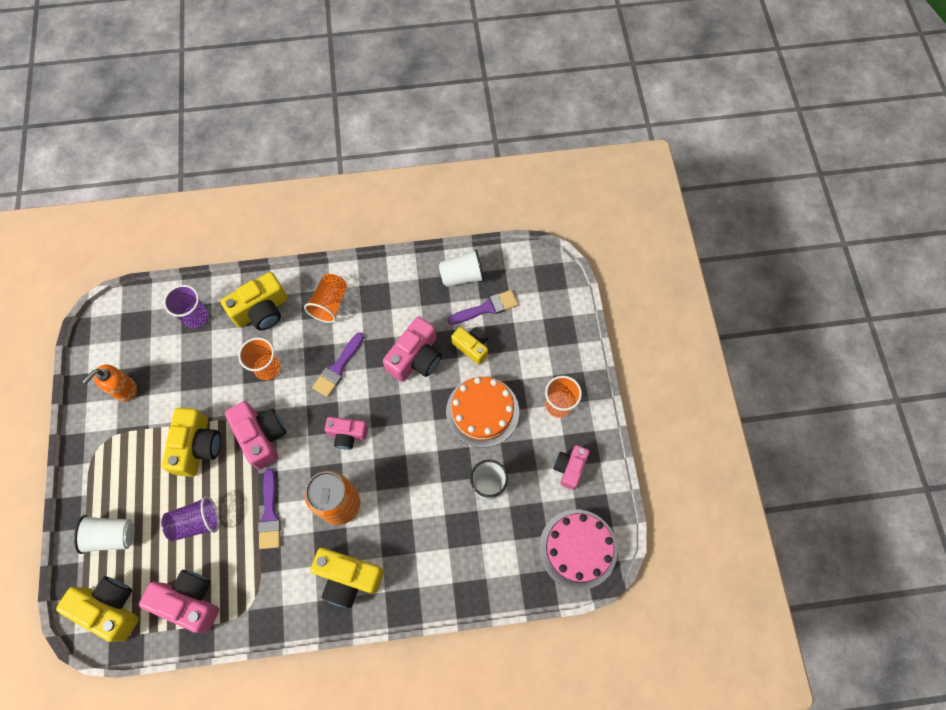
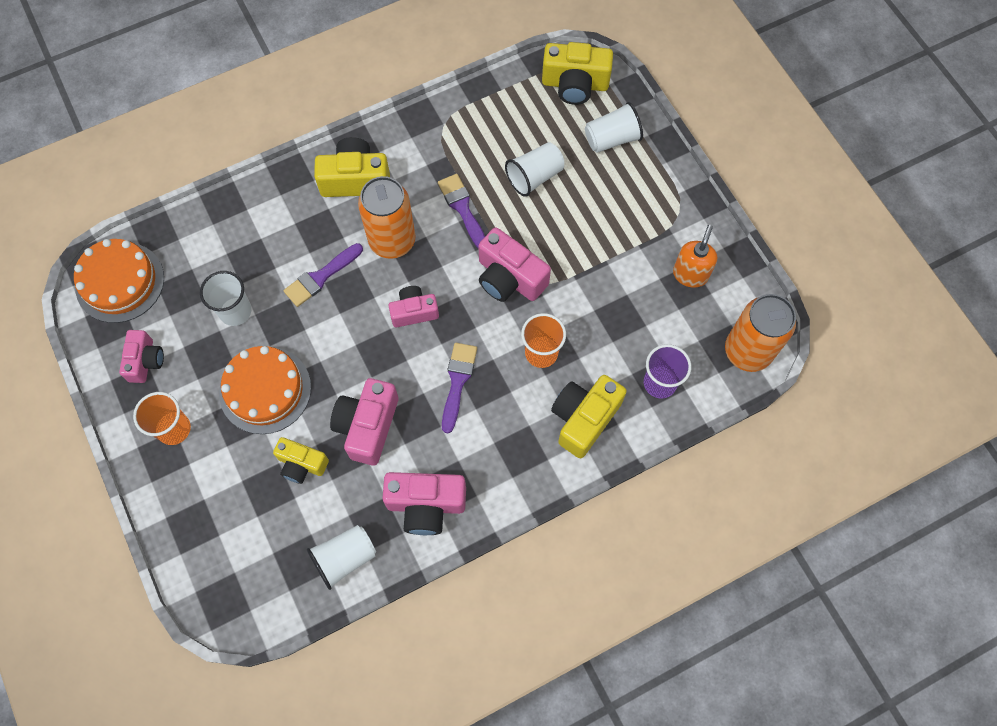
camera: 160 degrees right, 0 degrees up
(121, 317) = (747, 351): none -> orange can
(190, 601) = (503, 112): pink camera -> pink camera (426, 505)
(196, 522) = (534, 177): purple cup -> white cup
(197, 446) = (574, 245): yellow camera -> none
(330, 303) = (503, 457): orange cup -> none
(486, 308) = (298, 523): purple brush -> purple brush (321, 277)
(578, 548) = (120, 282): pink cake -> orange cake

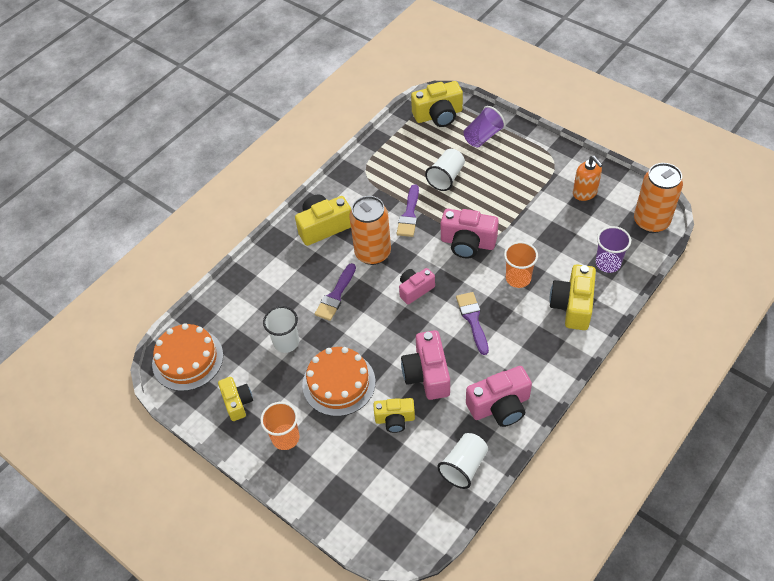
camera: 20 degrees left, 15 degrees down
(145, 361) = (237, 402): pink camera -> yellow camera
(462, 208) = (409, 214): purple brush -> purple brush turned 120 degrees counterclockwise
(611, 139) = (483, 136): white cup -> purple cup
(690, 274) = (585, 193): orange soap dispenser -> orange soap dispenser turned 150 degrees clockwise

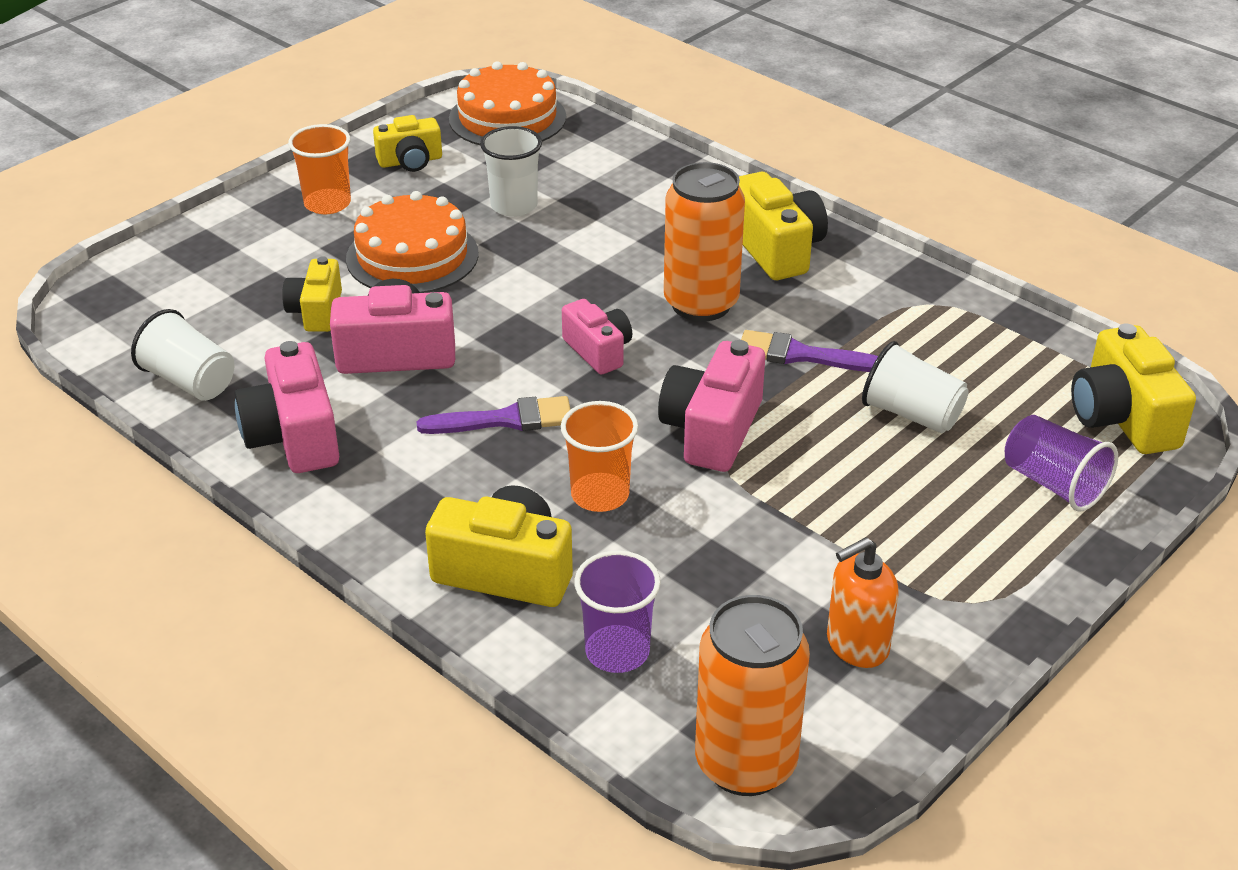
camera: 90 degrees right, 15 degrees down
(335, 295) = (604, 258): purple brush -> none

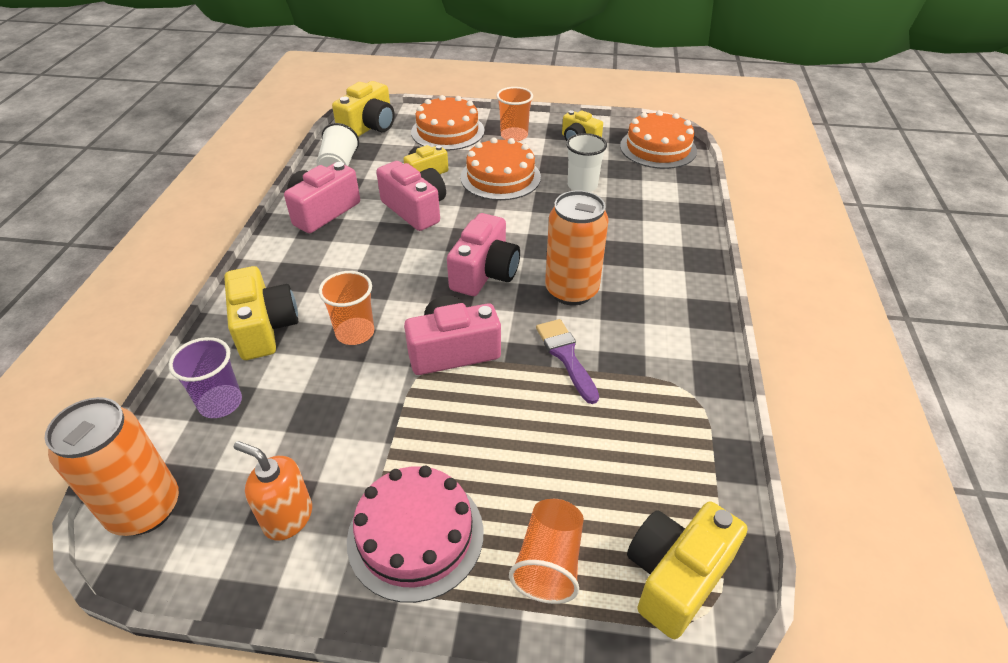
camera: 55 degrees right, 5 degrees up
(235, 251) = (447, 131): none -> orange cake
(506, 419) = (393, 269): purple brush -> none
(598, 351) = (485, 273): pink camera -> pink camera, size x1.56
(776, 249) = (664, 296): yellow camera -> yellow camera (369, 127)
(911, 414) = (556, 439): white cup -> none
(955, 558) = (415, 535): none -> pink cake
(1053, 484) = (549, 562): purple cup -> orange cup

